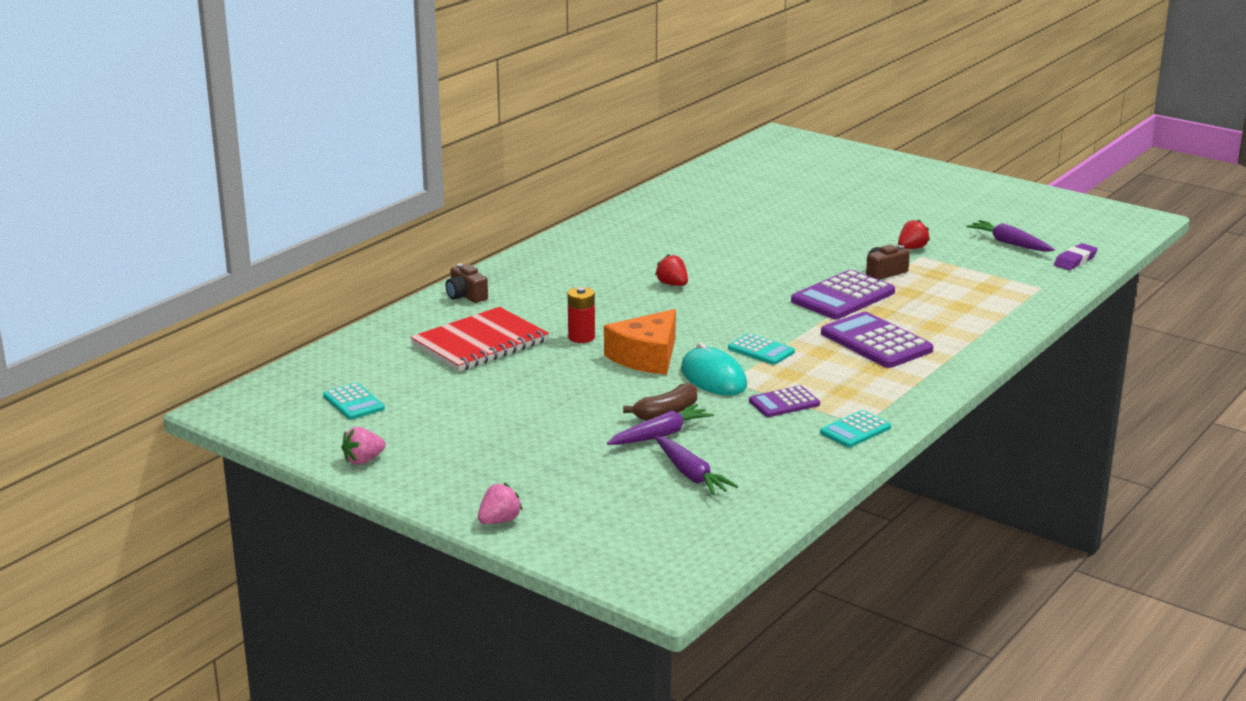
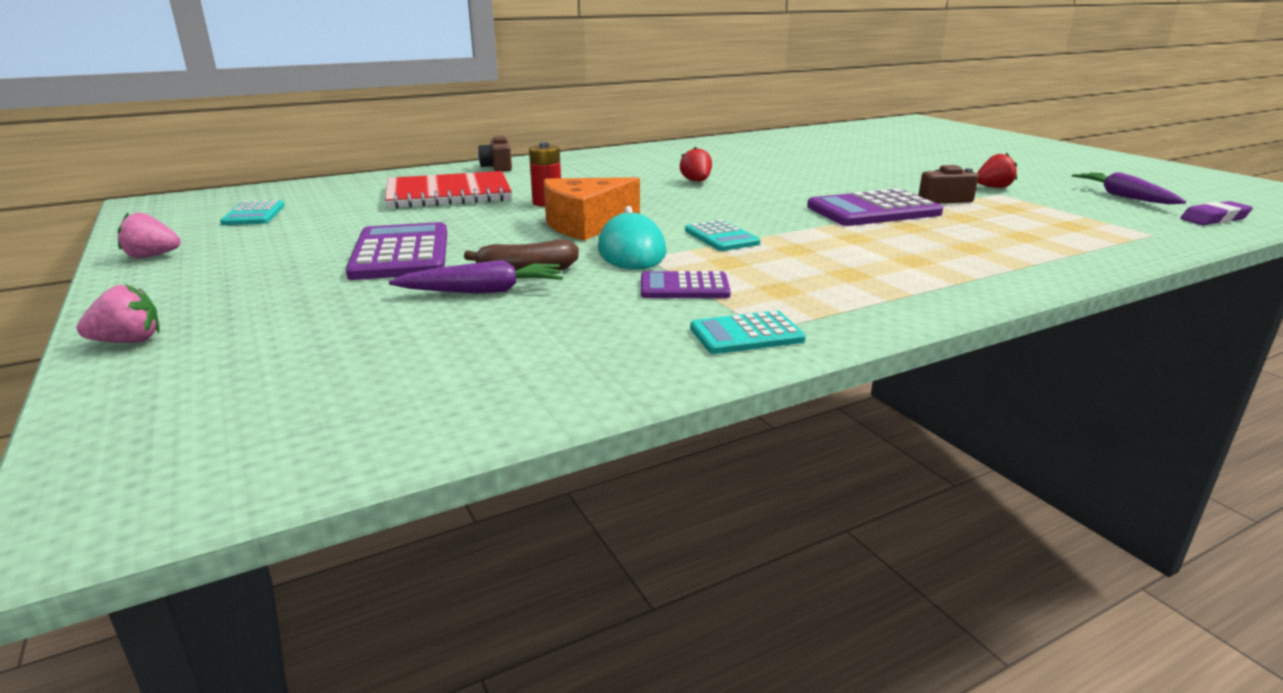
camera: 25 degrees right, 0 degrees up
(691, 475) = (445, 341): purple carrot -> none
(876, 342) = (876, 250): purple calculator -> purple calculator (400, 253)

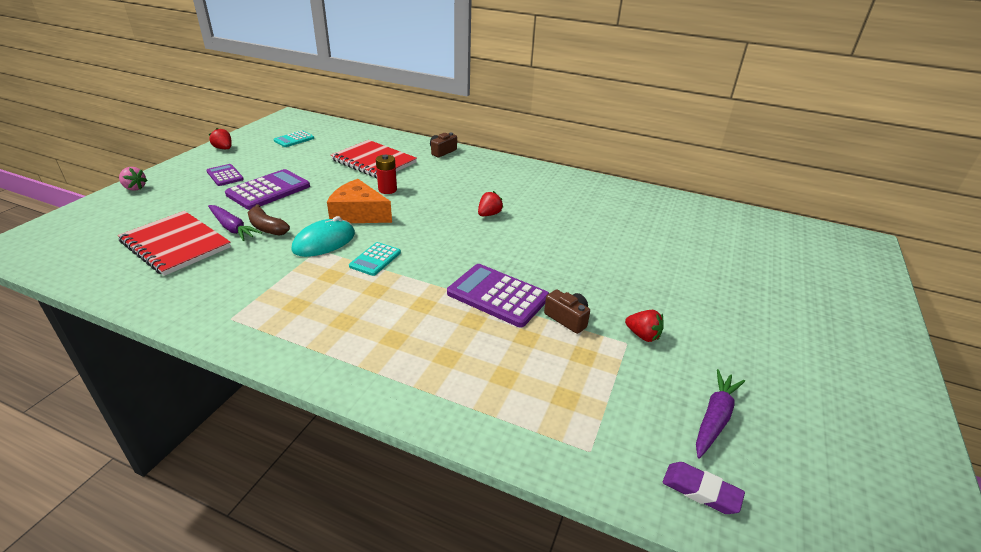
camera: 50 degrees right, 10 degrees up
(152, 256) = (224, 148): pink strawberry -> red strawberry
(462, 335) = (175, 245): none -> red notebook
(684, 287) = (277, 276): purple calculator -> purple calculator (225, 175)
(746, 334) = (219, 314): turquoise calculator -> none

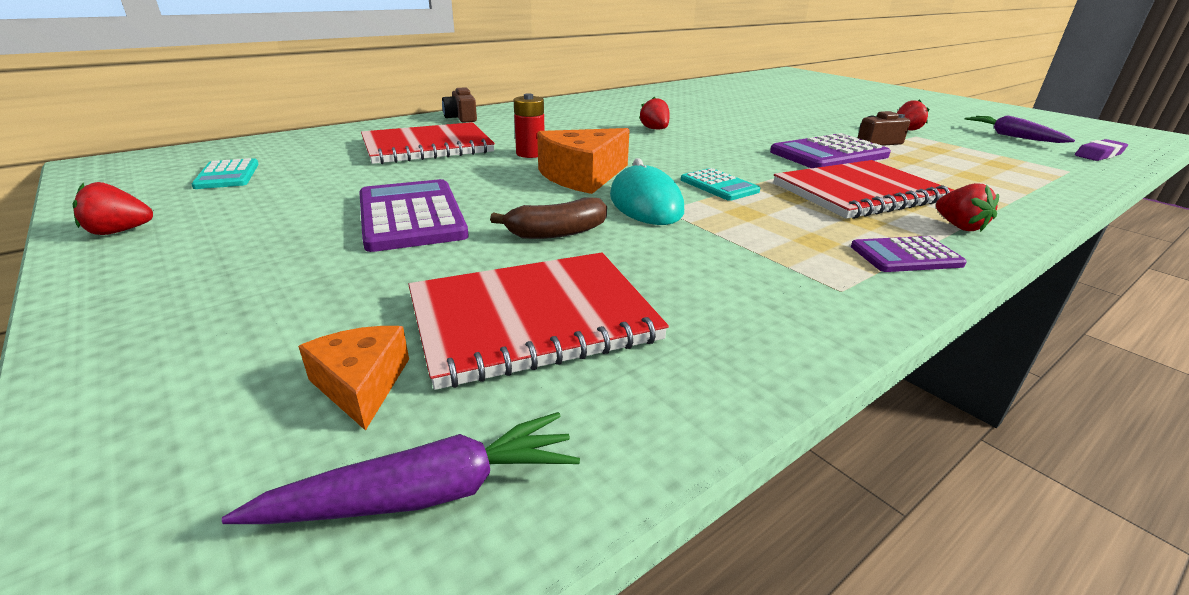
camera: 60 degrees left, 5 degrees down
(124, 228) = (361, 384): none -> orange cheese
(134, 188) = (116, 357): pink strawberry -> none
(225, 175) = (271, 243): purple calculator -> purple calculator (906, 256)
(232, 228) = (524, 259): purple carrot -> purple carrot (425, 494)
(357, 363) = (959, 226): none -> red strawberry
(403, 316) = (859, 193): none -> red notebook

